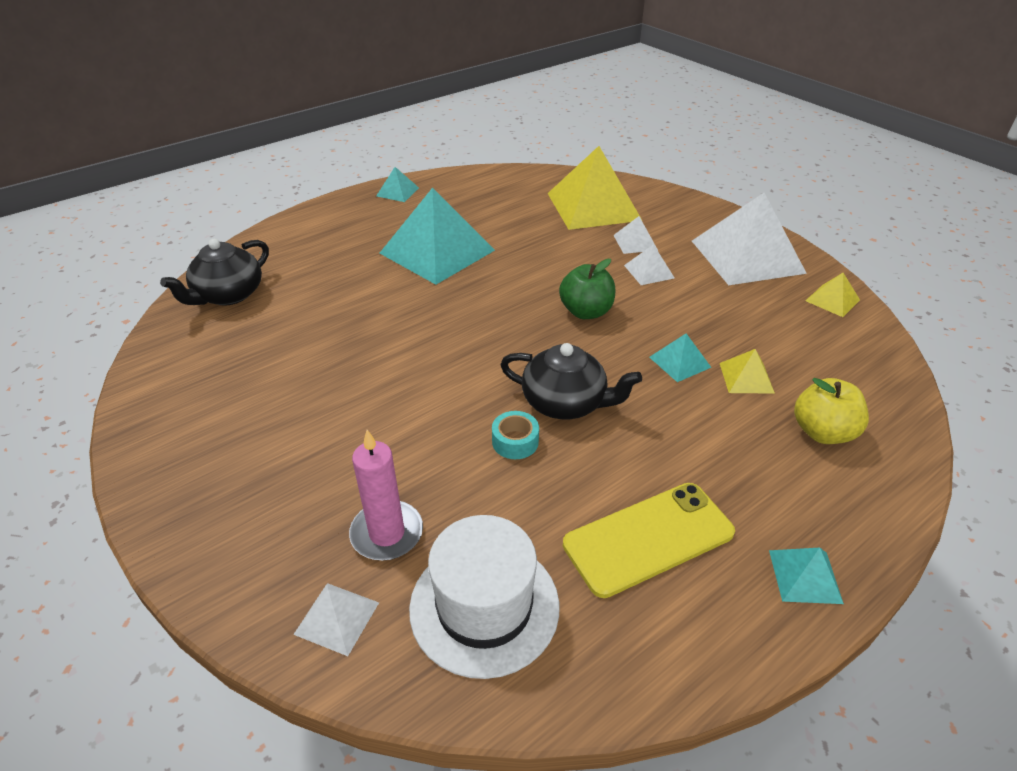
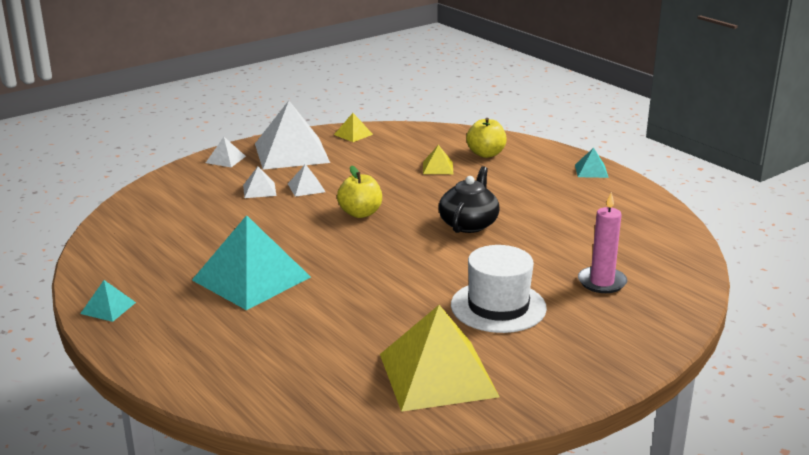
camera: 90 degrees left, 15 degrees down
(228, 295) = (313, 395): black teapot -> none
(337, 618) = (668, 294): white pyramid -> white pyramid (225, 159)
(484, 606) = (642, 250): white hat -> white hat (498, 307)
(515, 441) = (510, 241): turquoise tape -> none
(586, 312) = (360, 213): green apple -> yellow apple
(593, 206) = (188, 204): yellow pyramid -> yellow pyramid (437, 375)
(648, 538) = (579, 205): yellow phone -> none
(679, 362) = (422, 185): turquoise pyramid -> none

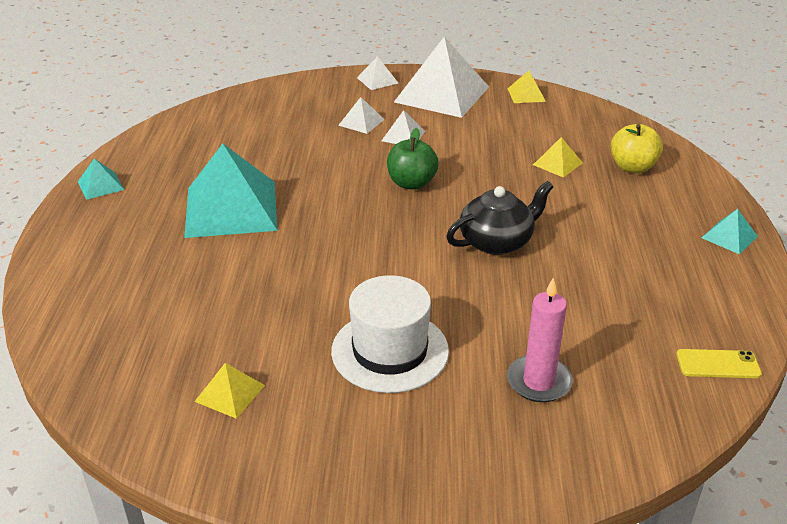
camera: 40 degrees right, 10 degrees up
(360, 213) = (411, 183): yellow apple -> green apple
(437, 375) = (230, 393): yellow pyramid -> yellow pyramid, size x0.44
(673, 233) = (718, 364): none -> yellow phone

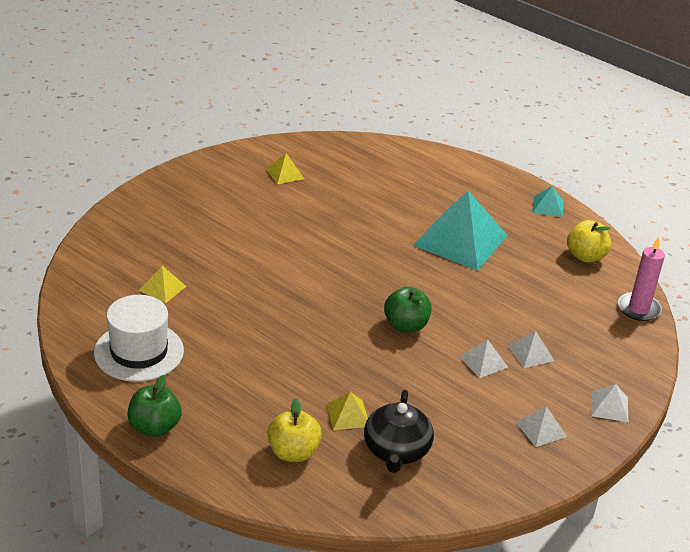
camera: 125 degrees right, 0 degrees up
(177, 141) = (585, 256): none -> yellow apple
(390, 351) = (250, 228): white hat -> white hat (139, 352)
(442, 94) = (541, 429): white pyramid -> white pyramid, size x0.44
(497, 241) = (291, 319): black teapot -> black teapot (396, 451)
(526, 95) = (486, 483): yellow pyramid -> yellow pyramid (162, 288)
(538, 382) = (162, 258): pink candle -> pink candle (638, 309)
(718, 364) = (81, 323): yellow phone -> none
(729, 237) = (154, 427): turquoise pyramid -> green apple

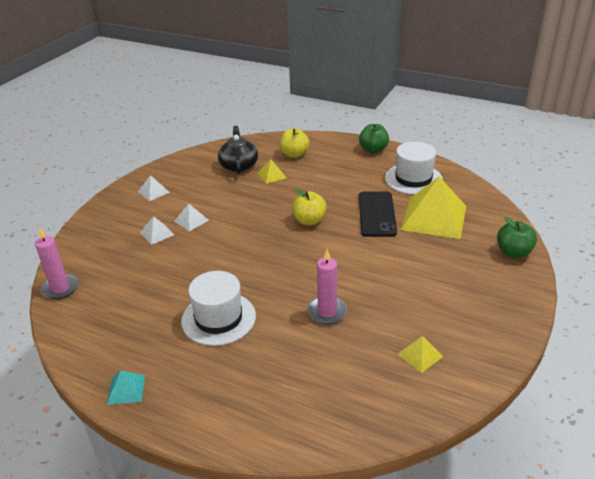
camera: 170 degrees right, 0 degrees up
(162, 288) = (434, 217): yellow pyramid -> yellow pyramid, size x2.27
(231, 310) = (377, 214): none -> black phone
(350, 221) = (327, 312): none -> pink candle
(406, 326) = (250, 232): green apple -> green apple (513, 252)
(460, 240) = (218, 318): turquoise pyramid -> white hat
(585, 256) = (96, 331): yellow apple -> yellow apple (309, 220)
(609, 406) = (106, 212): white pyramid -> none

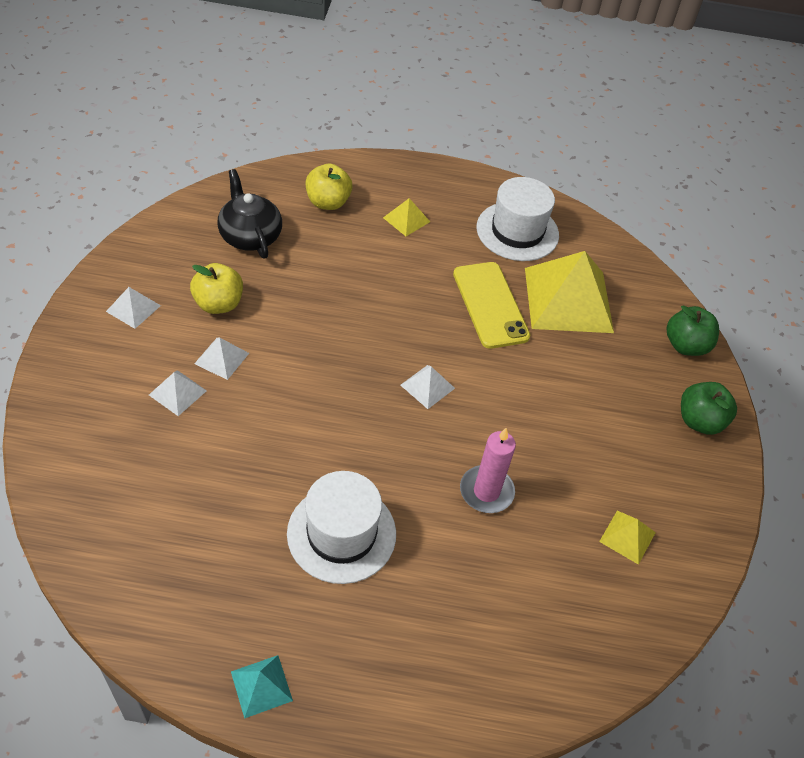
camera: 25 degrees left, 15 degrees up
(60, 288) = (69, 528): pink candle -> none
(271, 175) = (309, 249): yellow pyramid -> yellow pyramid (406, 219)
(309, 220) = (400, 331): yellow apple -> yellow apple (218, 304)
(313, 251) = (427, 386): none -> white pyramid
(373, 149) = (441, 180): green apple -> green apple (699, 421)
(377, 214) = (490, 305): black phone -> yellow phone

